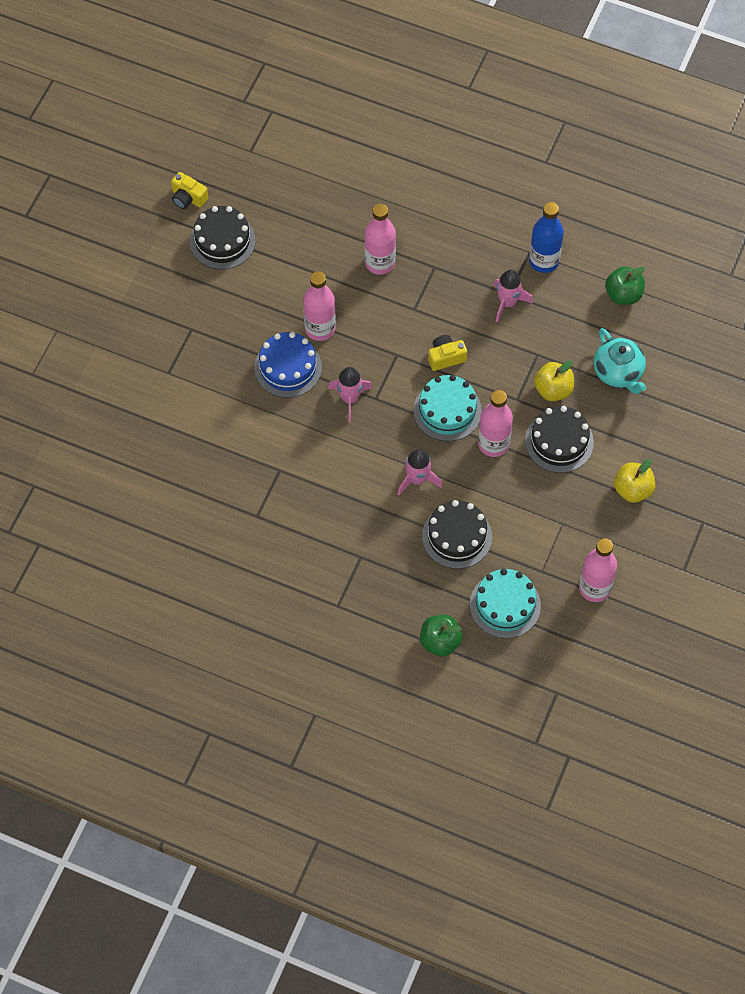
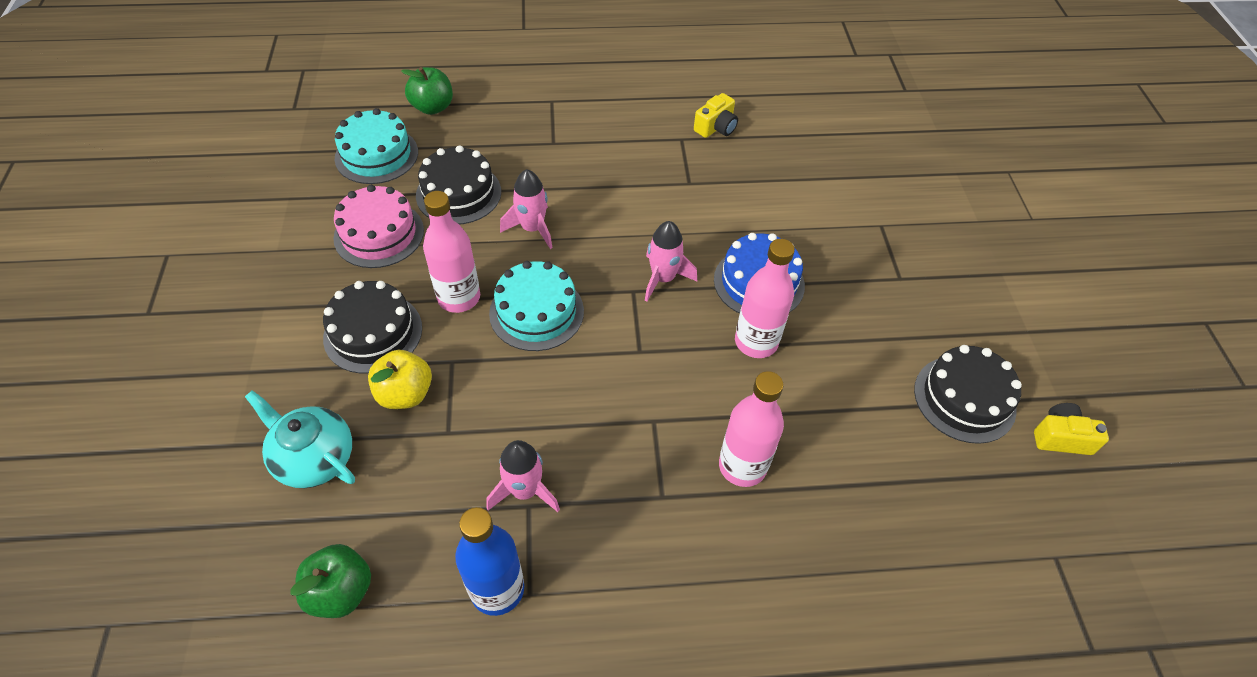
camera: 150 degrees right, 10 degrees down
(446, 357) = (573, 375): yellow camera -> yellow camera (716, 127)
(529, 523) = (379, 234): none -> pink cake
(595, 588) = (277, 202): pink bottle -> none
(633, 490) = (253, 315): yellow apple -> none

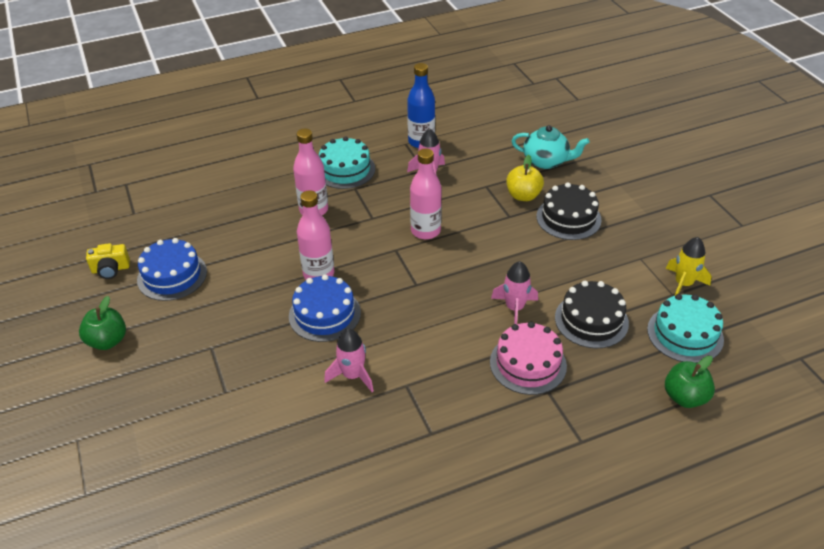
camera: 165 degrees right, 10 degrees down
(322, 203) = (683, 284): none -> yellow rocket
(341, 591) = (491, 126): green apple -> green apple (108, 341)
(379, 234) = (621, 274): pink cake -> pink cake (528, 364)
(459, 298) = (532, 249): pink bottle -> pink bottle (425, 231)
(536, 312) = (475, 254): turquoise cake -> turquoise cake (345, 170)
(663, 278) = (397, 298): pink rocket -> pink rocket (352, 375)
(716, 127) = (401, 458): yellow camera -> none
(964, 399) = (172, 275): black cake -> blue cake

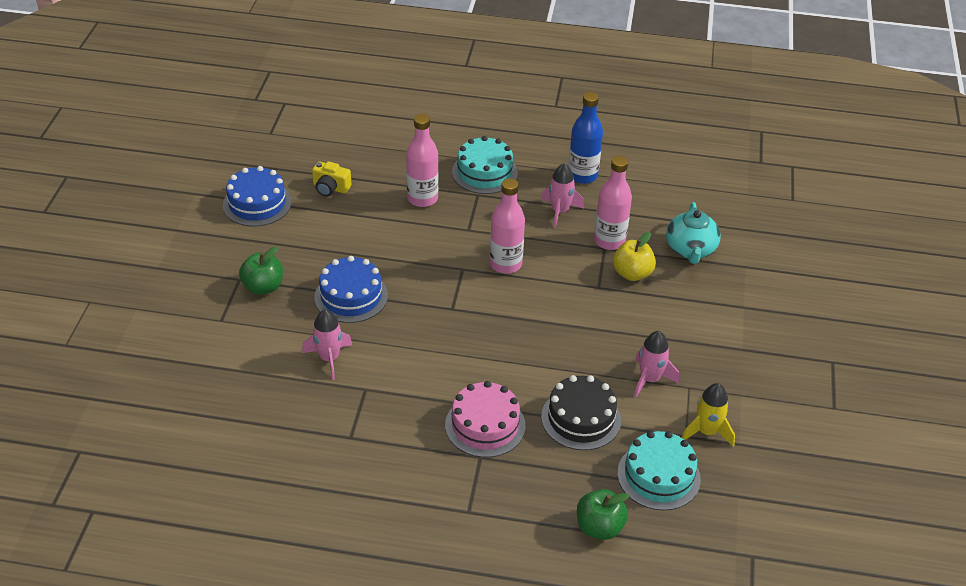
camera: 30 degrees right, 0 degrees up
(108, 341) = (167, 235): green apple -> green apple (263, 287)
(111, 269) = (214, 175): yellow camera -> yellow camera (330, 188)
(318, 274) = (376, 259): pink bottle -> pink bottle (609, 241)
(514, 308) = (520, 372): pink rocket -> pink rocket (650, 379)
(546, 161) = (690, 250): turquoise teapot -> turquoise teapot turned 45 degrees clockwise
(568, 218) = (656, 316): black cake -> none

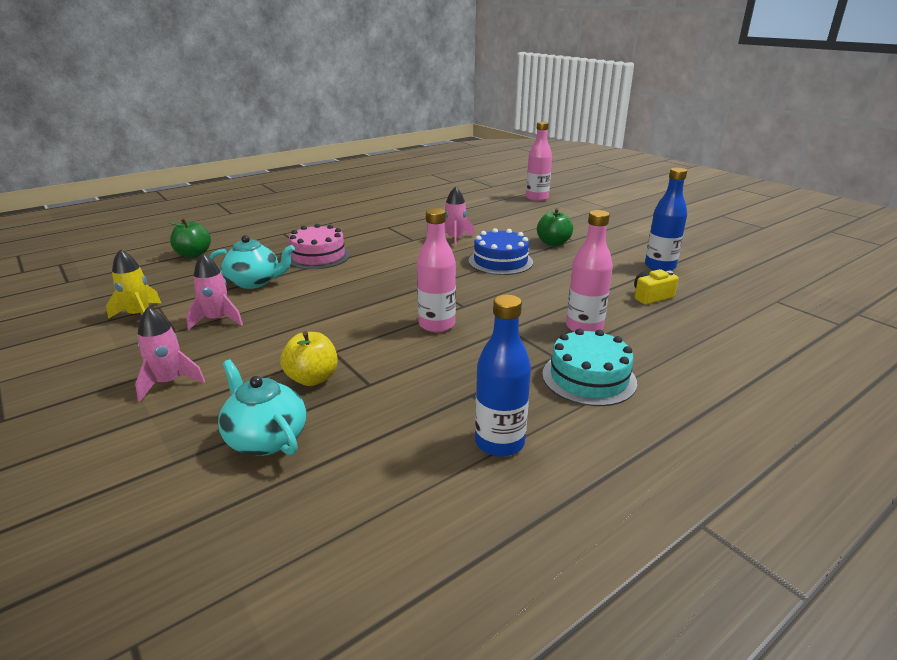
camera: 135 degrees right, 15 degrees down
(257, 203) = (660, 266): blue cake -> blue bottle
(559, 211) = (460, 389): pink rocket -> pink rocket (169, 382)
(581, 418) = (255, 282): black cake -> turquoise teapot
(609, 241) = (372, 393): pink bottle -> pink bottle (537, 198)
(658, 476) = (167, 283): turquoise cake -> none

